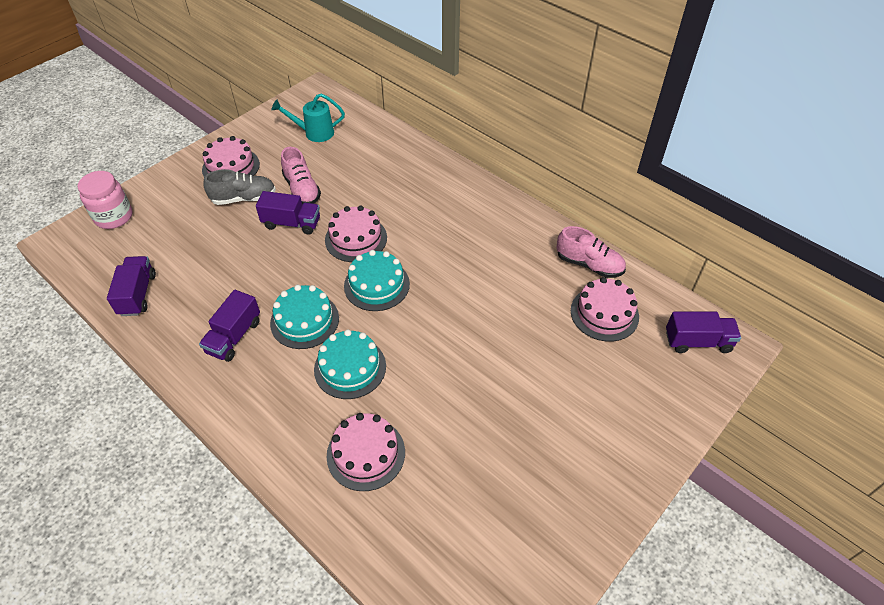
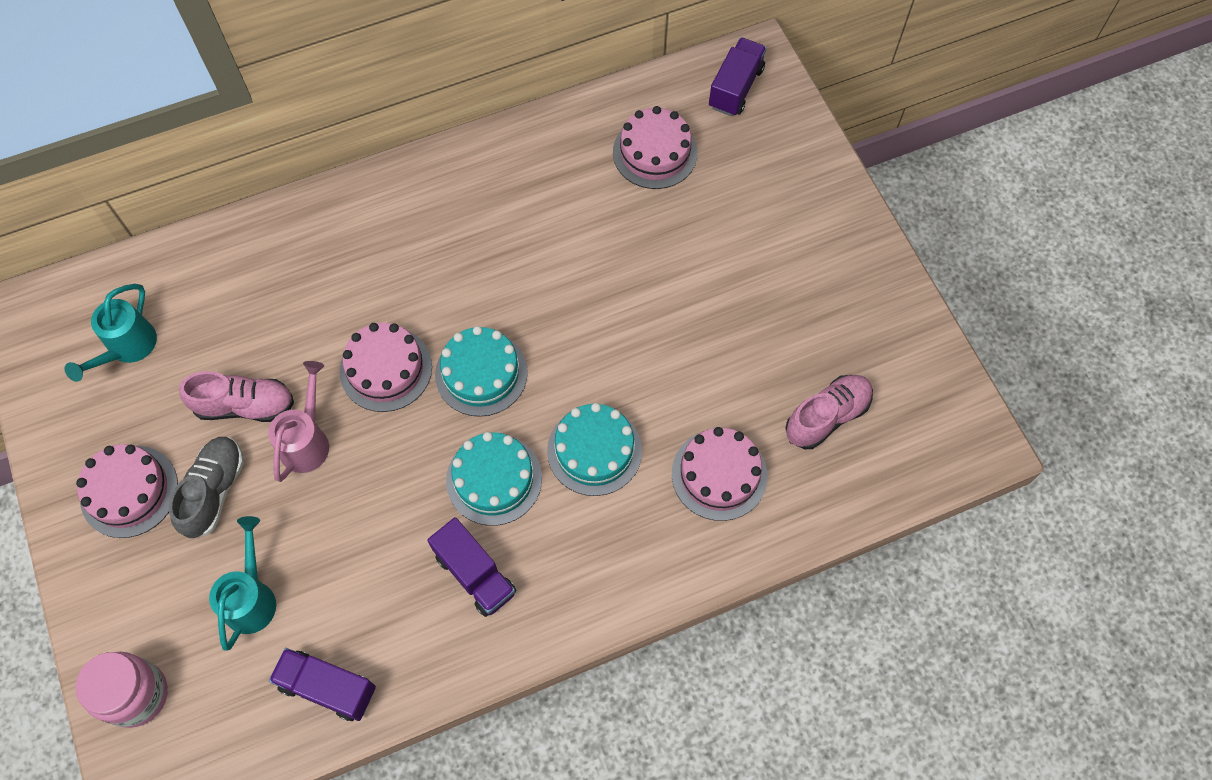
camera: 65 degrees left, 15 degrees up
(184, 239) = (252, 598): none -> turquoise watering can
(291, 223) = (307, 441): purple truck -> pink watering can
(589, 264) = (578, 130): pink shoe -> pink shoe (827, 417)

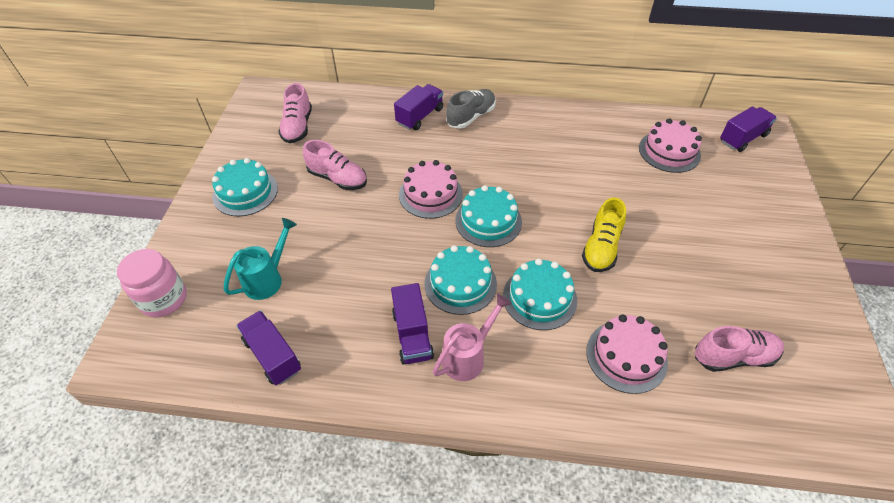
camera: 30 degrees right, 15 degrees down
(128, 348) = (298, 127): turquoise watering can -> pink shoe
(129, 491) = (245, 192): pink cake -> turquoise cake
(214, 491) = (289, 213): grey shoe -> grey shoe (471, 117)
(296, 245) = (420, 116): none -> purple truck
(307, 441) = (359, 211): pink watering can -> pink watering can (467, 356)
(633, 345) = (601, 248): none -> yellow shoe

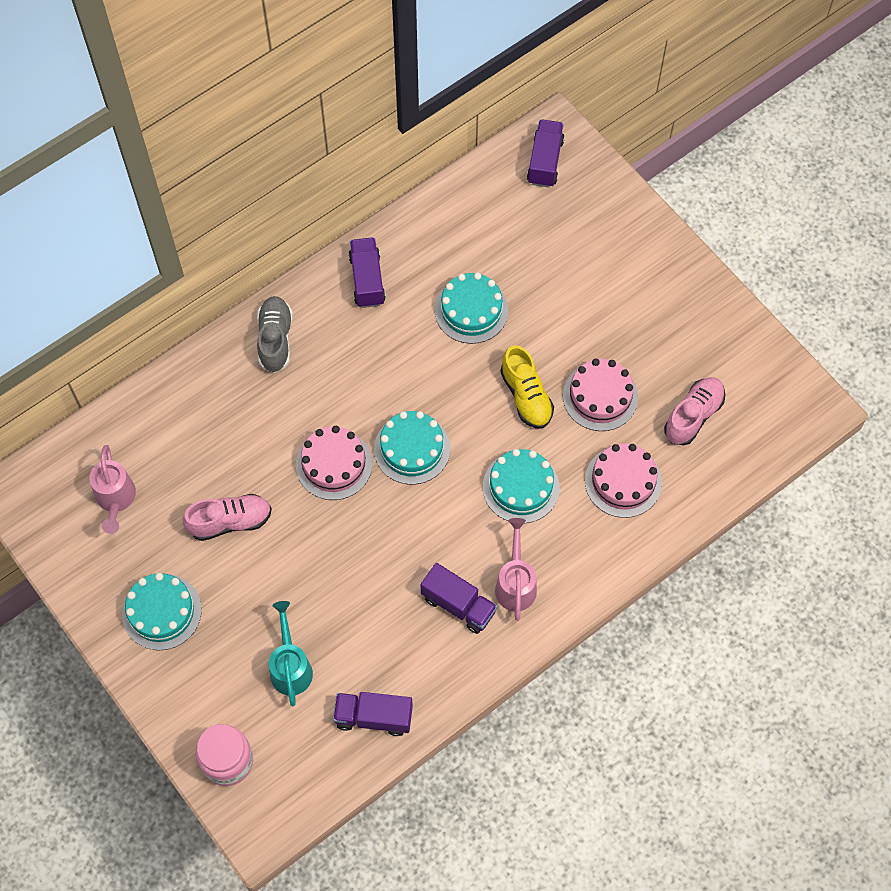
camera: 45 degrees left, 15 degrees up
(298, 127) = (116, 499): pink shoe -> pink watering can
(420, 116) = (224, 381): purple truck -> purple truck (367, 280)
(460, 283) = (449, 529): turquoise cake -> turquoise cake (471, 310)
(669, 151) = (495, 233): pink cake -> pink cake (600, 396)

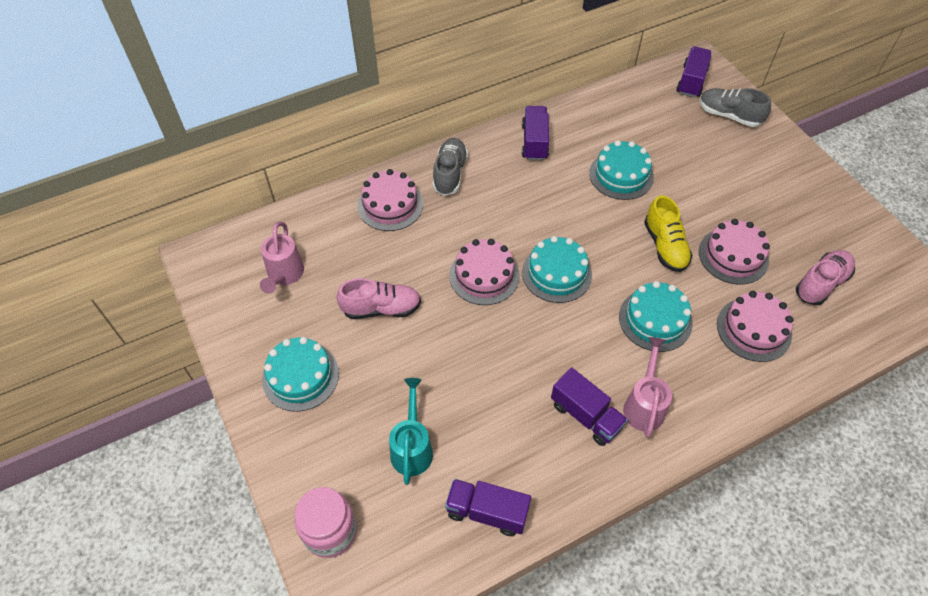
camera: 10 degrees right, 10 degrees down
(214, 392) = (390, 205): none -> pink cake
(591, 206) = (729, 115): none -> grey shoe

